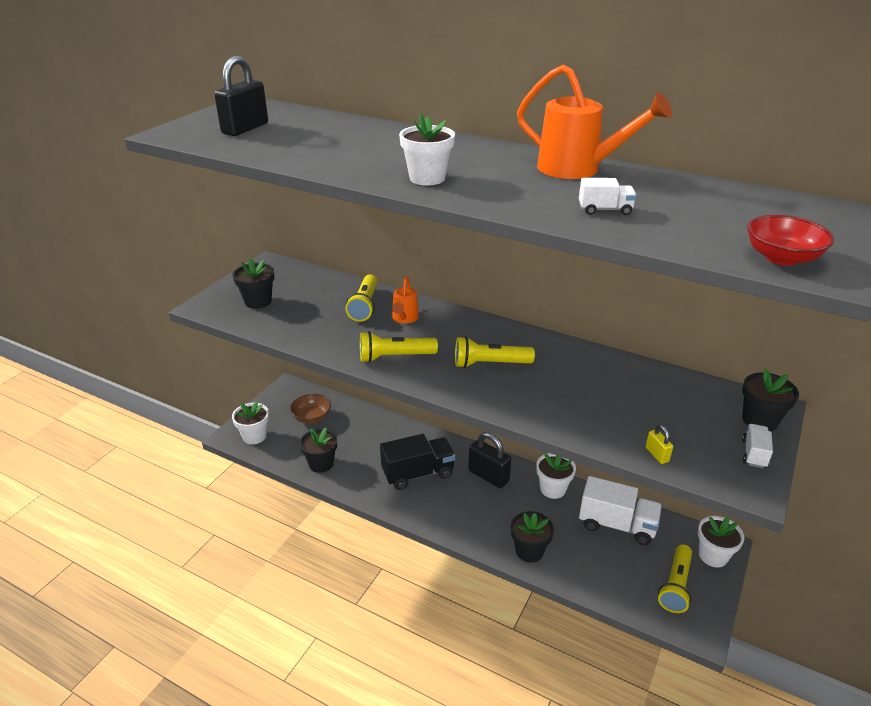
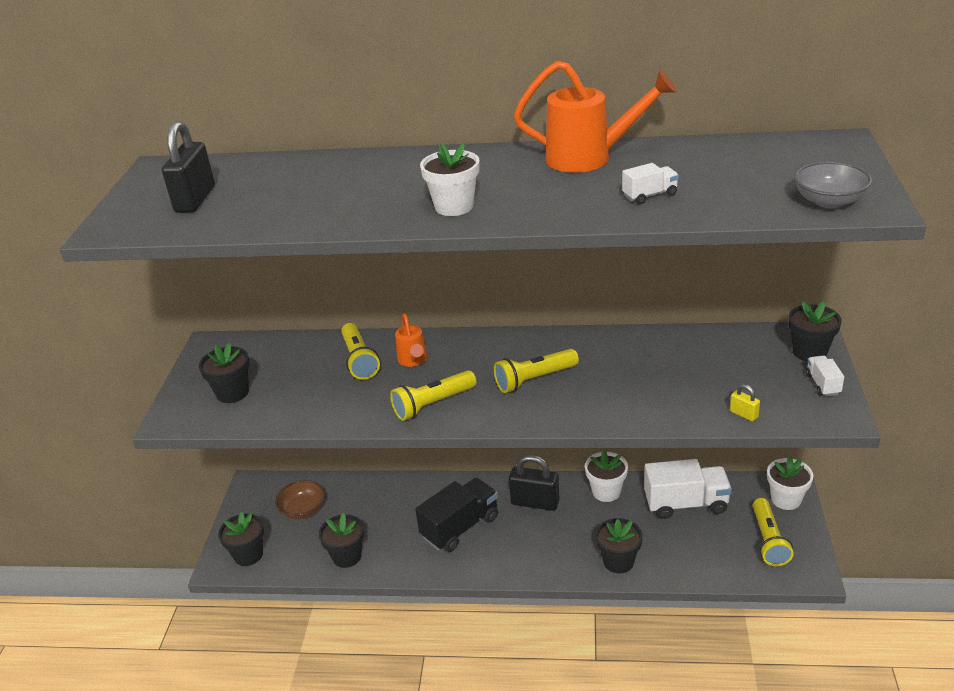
camera: 20 degrees left, 0 degrees up
(254, 436) = (248, 555): white flower pot -> black flower pot
(781, 258) = (829, 201): red bowl -> grey bowl

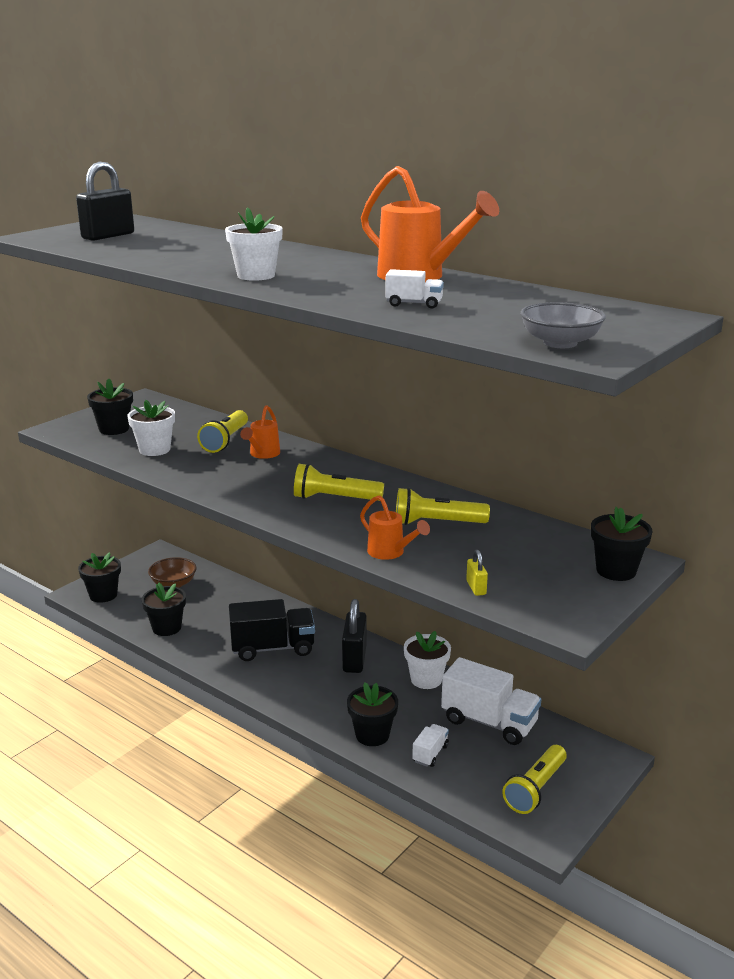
camera: 30 degrees right, 10 degrees down
(433, 404) = (234, 485): yellow flashlight -> yellow flashlight (436, 523)
(535, 502) = (354, 659): black padlock -> black padlock turned 45 degrees clockwise
(645, 412) = (390, 553): none -> orange watering can
(786, 499) = (596, 765): white flower pot -> white flower pot (154, 449)
(822, 384) = (590, 597): white truck -> white truck (430, 754)

